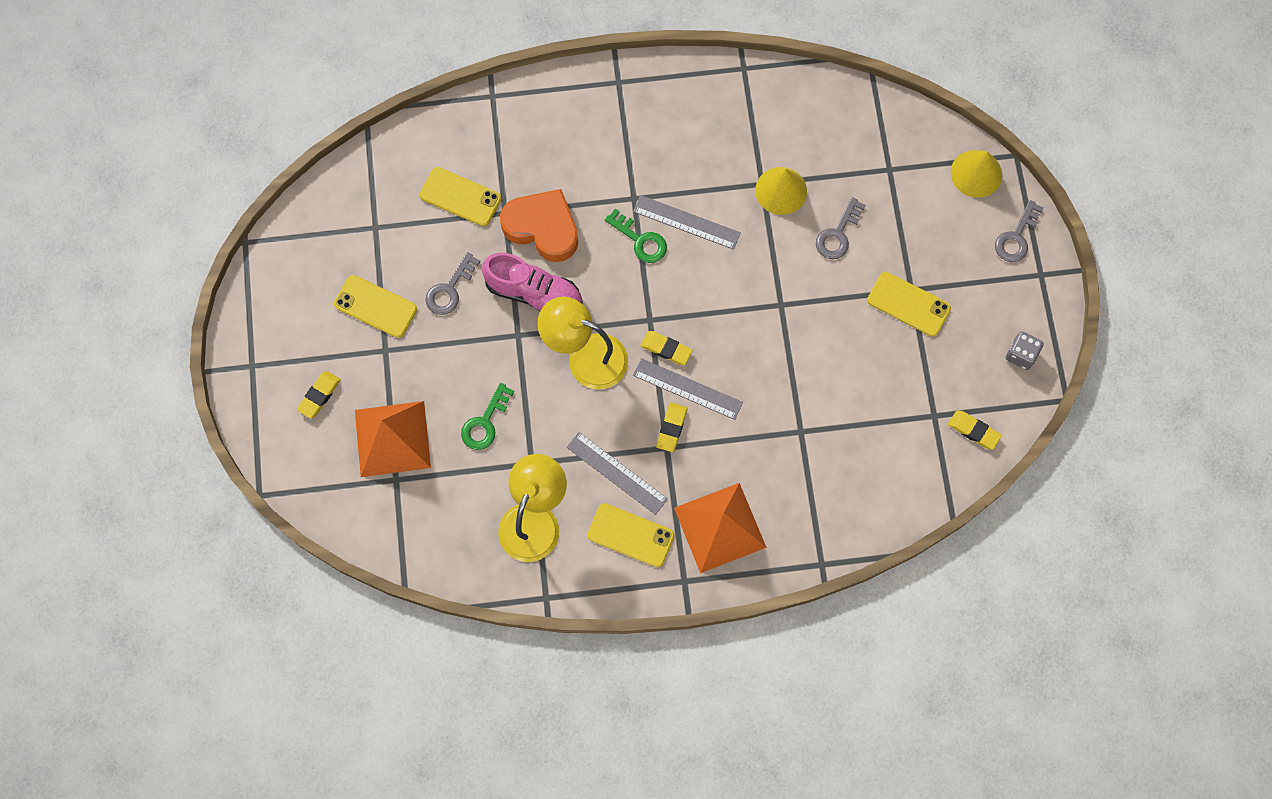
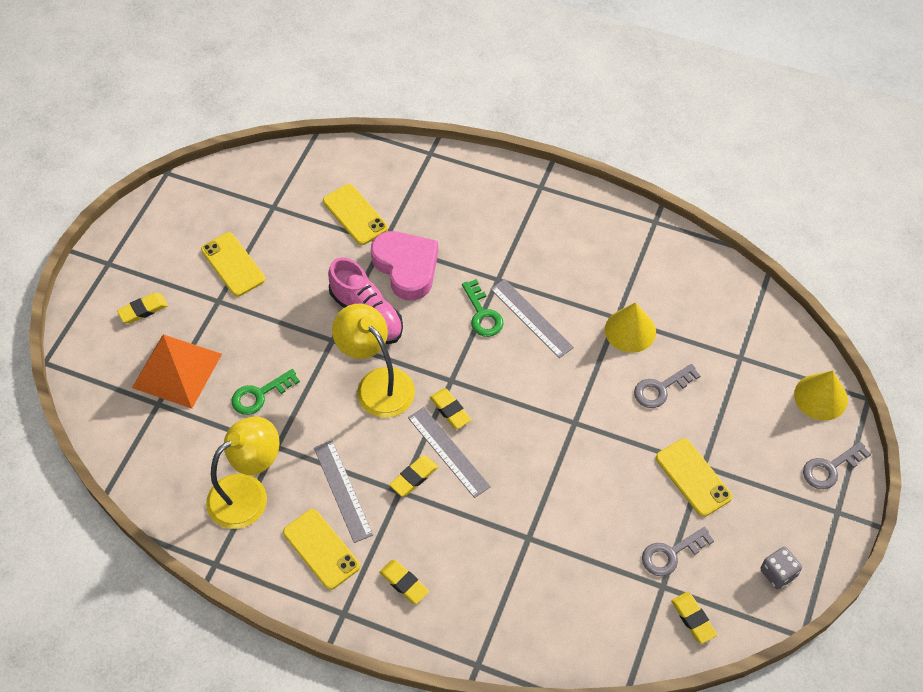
camera: 30 degrees right, 15 degrees down
(449, 289) = (300, 279): grey key -> grey key (671, 554)
(542, 228) = (406, 267): orange heart -> pink heart
(720, 527) = (404, 583): orange pyramid -> yellow eraser

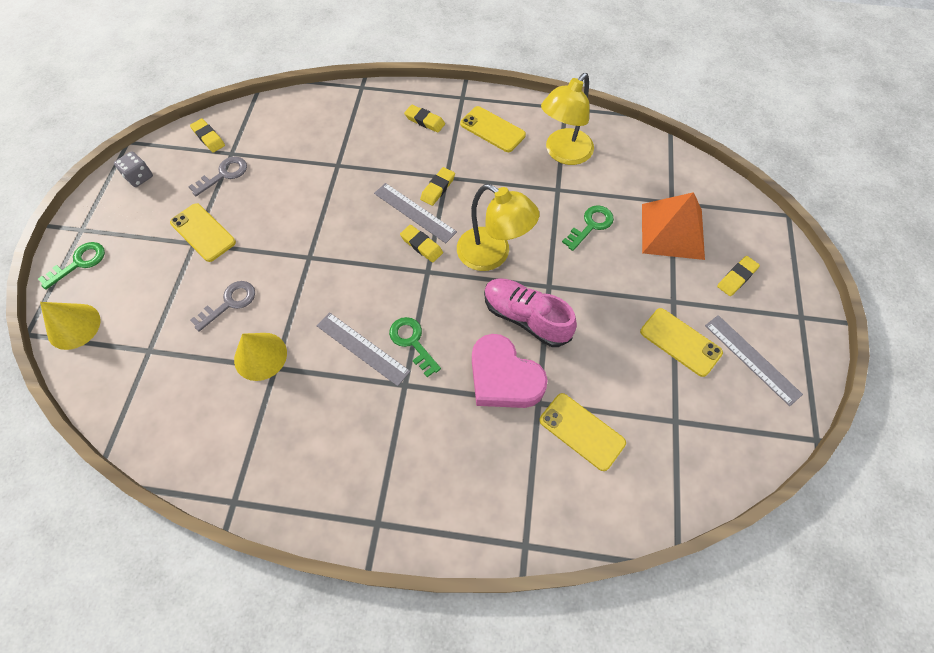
camera: 165 degrees right, 5 degrees up
(342, 491) = (491, 169): grey ruler -> grey ruler (752, 359)
(830, 468) = (79, 263): grey key -> green key

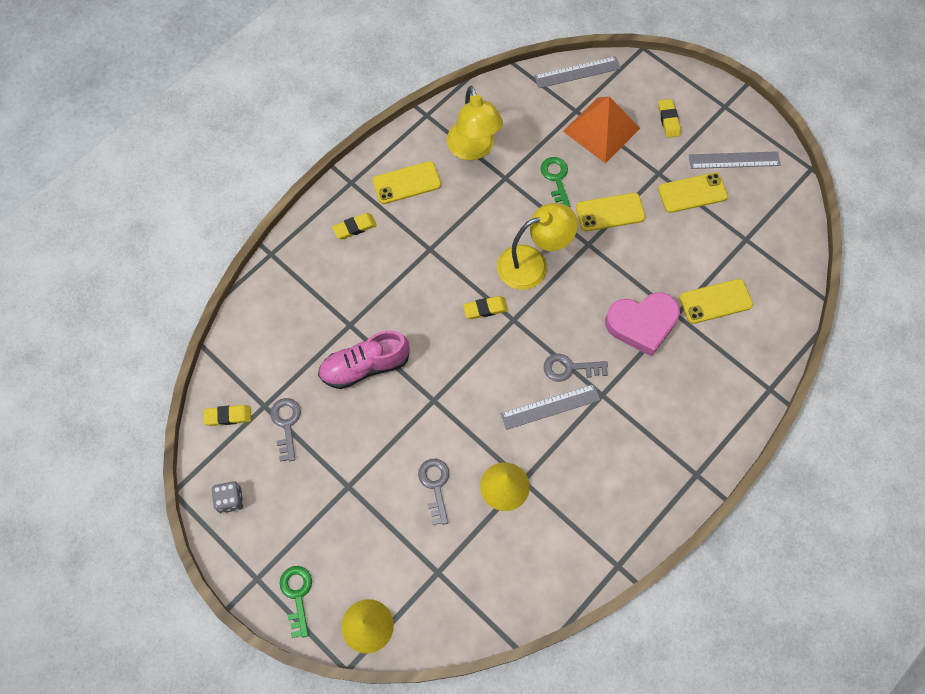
camera: 55 degrees left, 5 degrees up
(203, 232) = (342, 473): yellow phone -> yellow phone (610, 212)
(412, 342) = (569, 368): green key -> grey key
(414, 212) = (448, 294): grey ruler -> grey ruler (577, 72)
(438, 188) = (437, 262): yellow eraser -> none
(526, 318) = (604, 277): pink shoe -> pink shoe (365, 366)

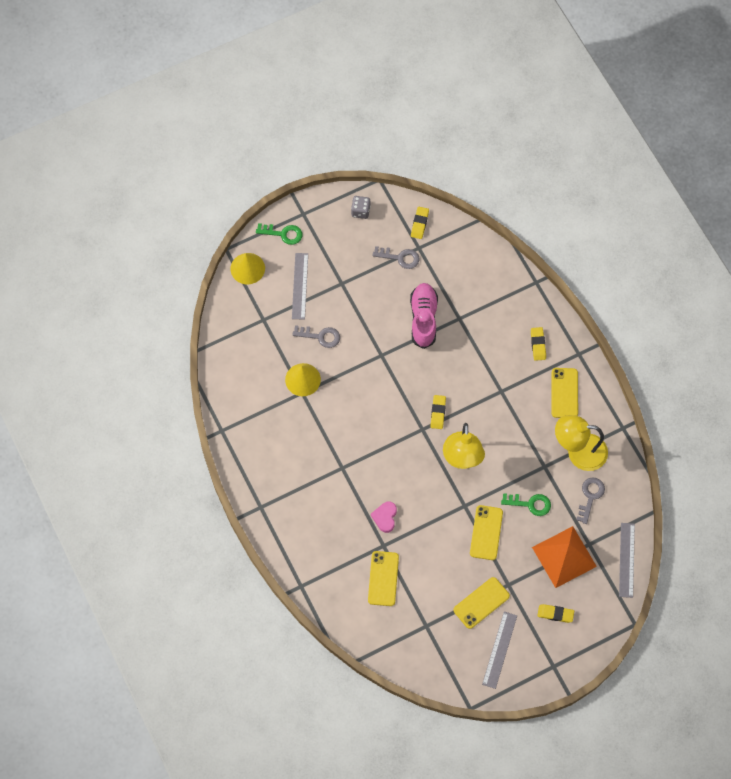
camera: 110 degrees right, 0 degrees up
(550, 407) = (346, 429): grey ruler -> grey ruler (300, 286)
(569, 368) = (370, 453): grey key -> grey key (590, 496)
(642, 324) = (385, 517): pink heart -> pink heart, size x0.53
(692, 193) = (481, 603): yellow phone -> yellow phone turned 45 degrees clockwise

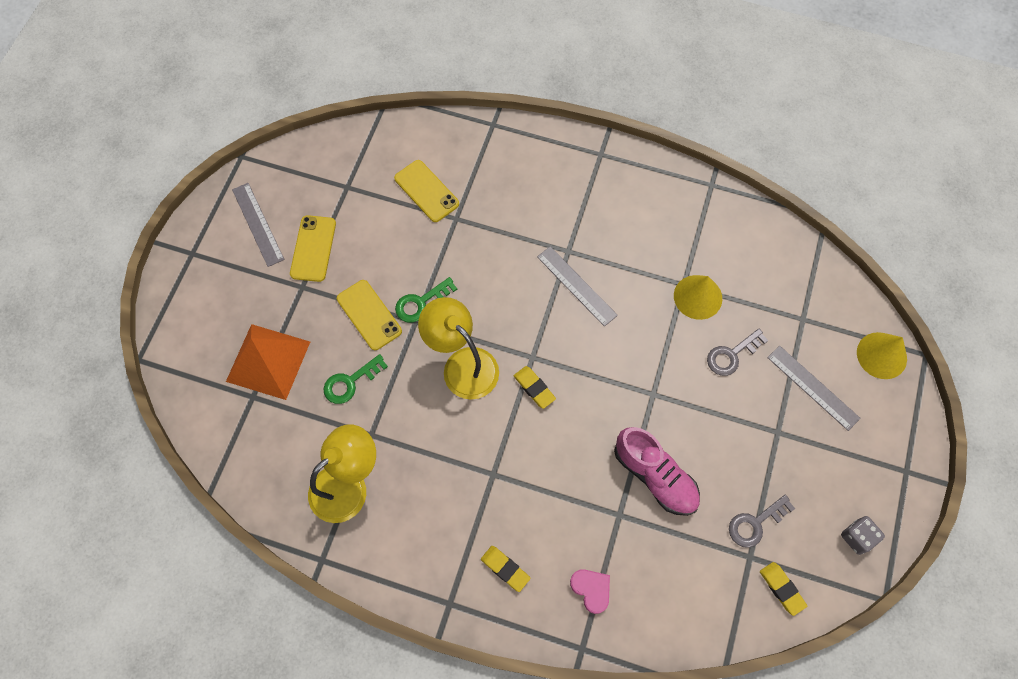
camera: 135 degrees right, 0 degrees up
(283, 234) = (896, 427): green key -> green key (421, 303)
(385, 517) = (480, 243): pink heart -> pink heart (591, 589)
(555, 614) = (230, 300): yellow eraser -> none
(564, 393) = (423, 538): yellow phone -> none
(590, 496) = (293, 447): grey key -> none
(626, 560) = (198, 416): grey ruler -> grey ruler (576, 285)

